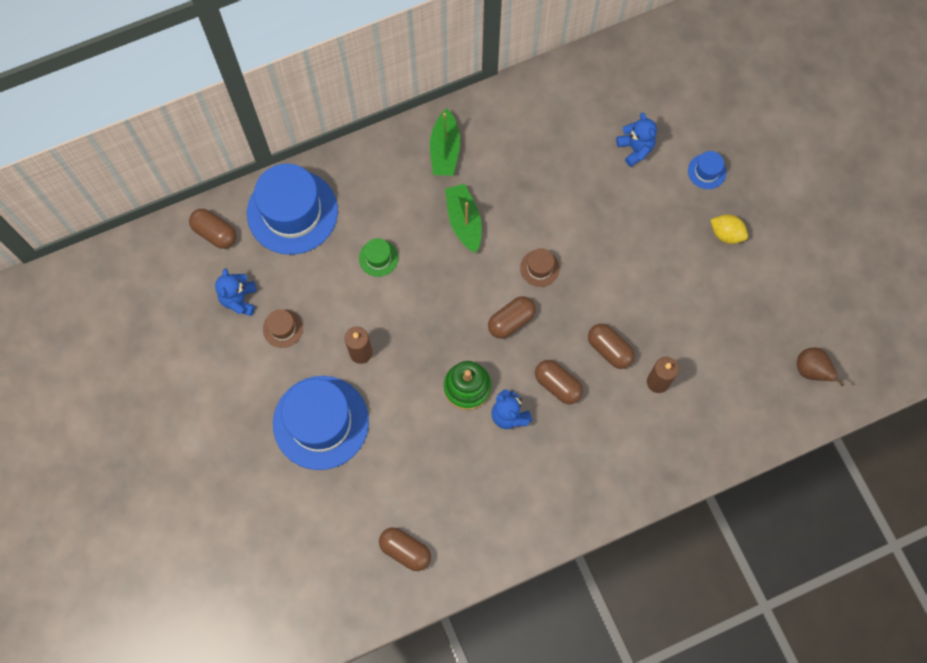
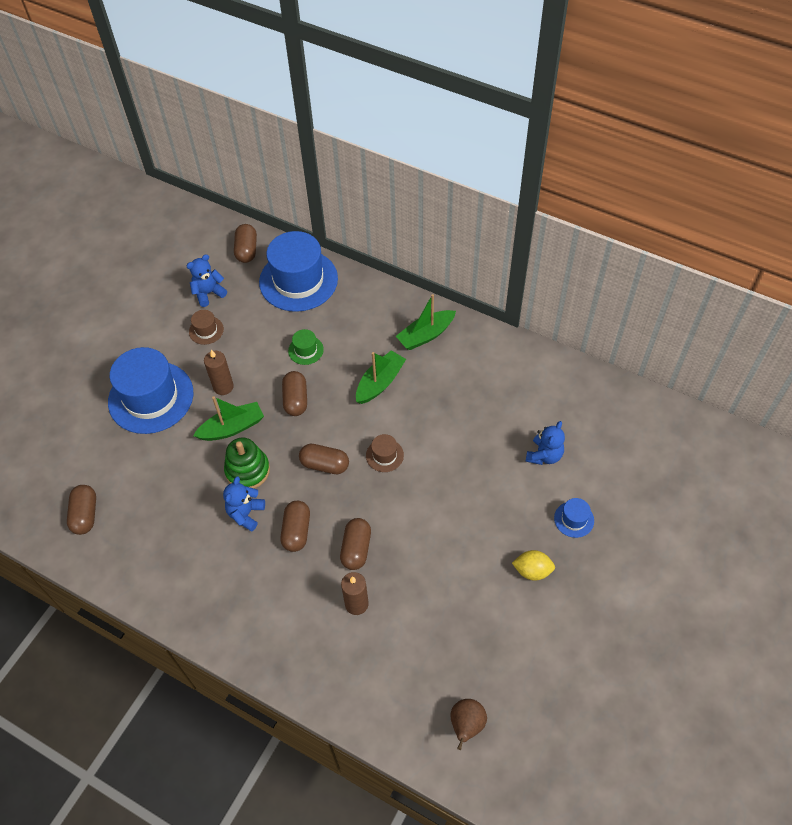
camera: 55 degrees right, 15 degrees down
(412, 372) = (232, 428): none -> green boat
(425, 301) = (296, 400): none -> brown capsule
(726, 234) = (532, 570): yellow lemon -> yellow lemon turned 75 degrees counterclockwise

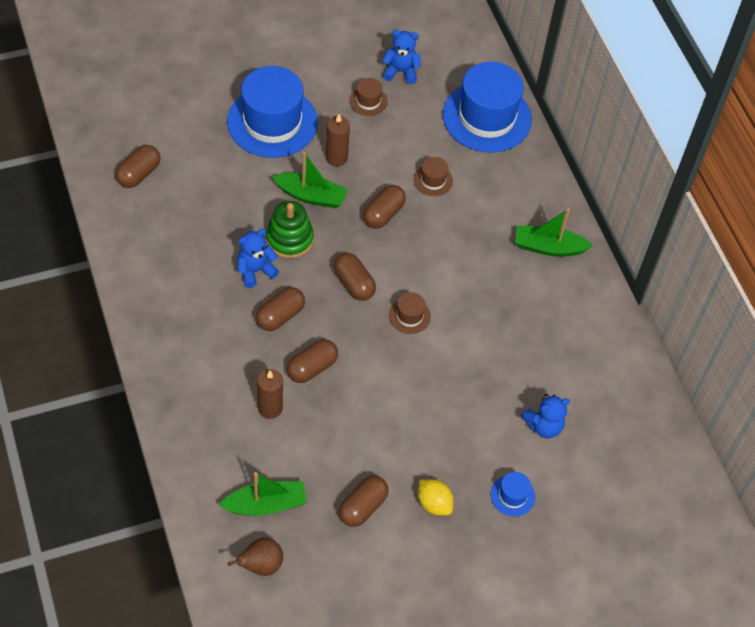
camera: 35 degrees right, 0 degrees up
(246, 250) = (469, 58): brown capsule -> brown capsule (363, 507)
(306, 350) = (433, 180): green hat -> brown hat
(380, 383) = (467, 255): green boat -> green boat (266, 504)

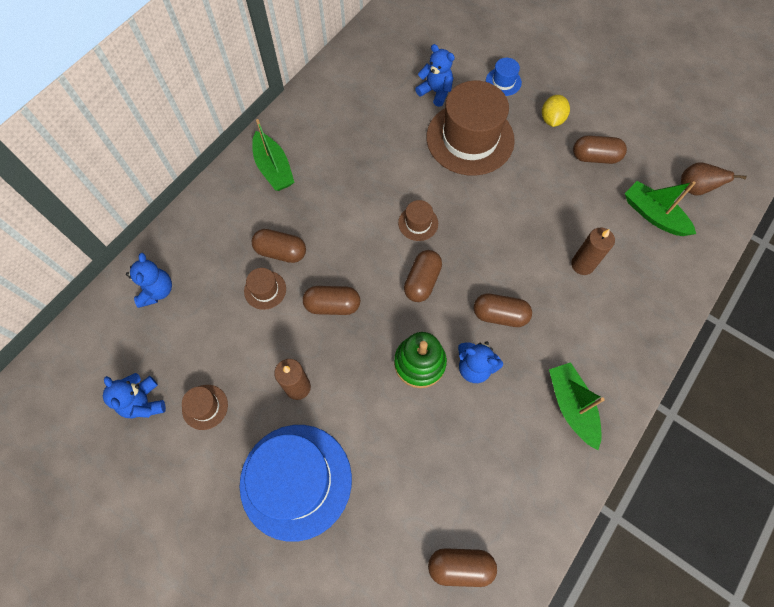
camera: 120 degrees left, 10 degrees up
(311, 196) = (359, 378): green boat -> green boat (571, 406)
(312, 368) = (523, 259): brown capsule -> brown capsule (281, 252)
(466, 416) = (470, 138): none -> brown hat
(487, 117) = (157, 291): blue hat -> blue teddy bear

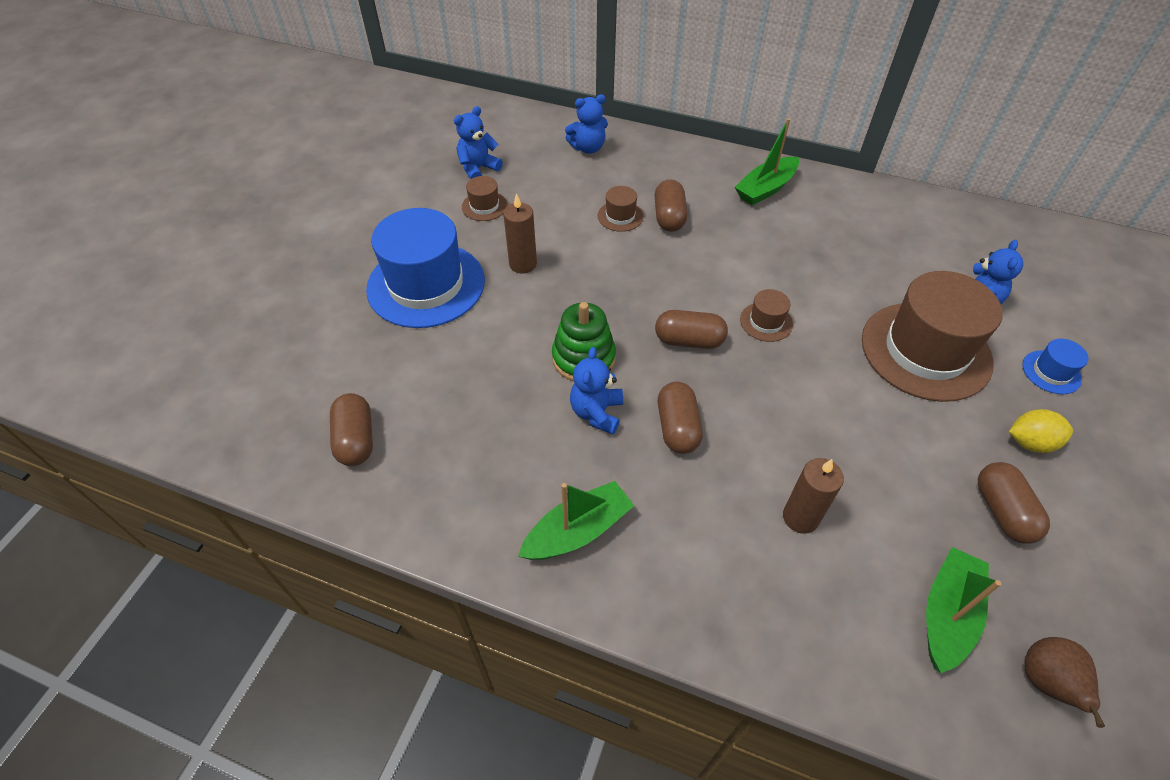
camera: 75 degrees right, 15 degrees down
(332, 305) = (624, 270): brown capsule -> none

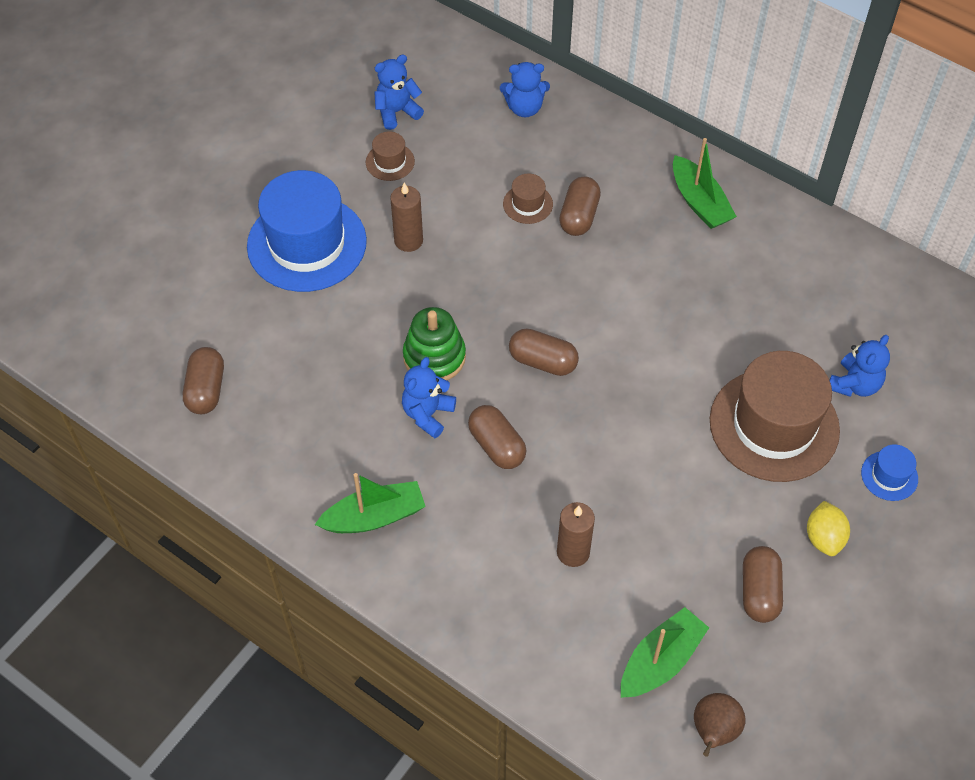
camera: 15 degrees right, 5 degrees up
(677, 427) = (497, 445): brown capsule -> brown capsule turned 45 degrees counterclockwise
(765, 189) = (699, 202): green boat -> green boat turned 90 degrees counterclockwise
(766, 322) = (628, 358): brown hat -> none
(1030, 442) = (824, 538): yellow lemon -> yellow lemon turned 75 degrees clockwise

